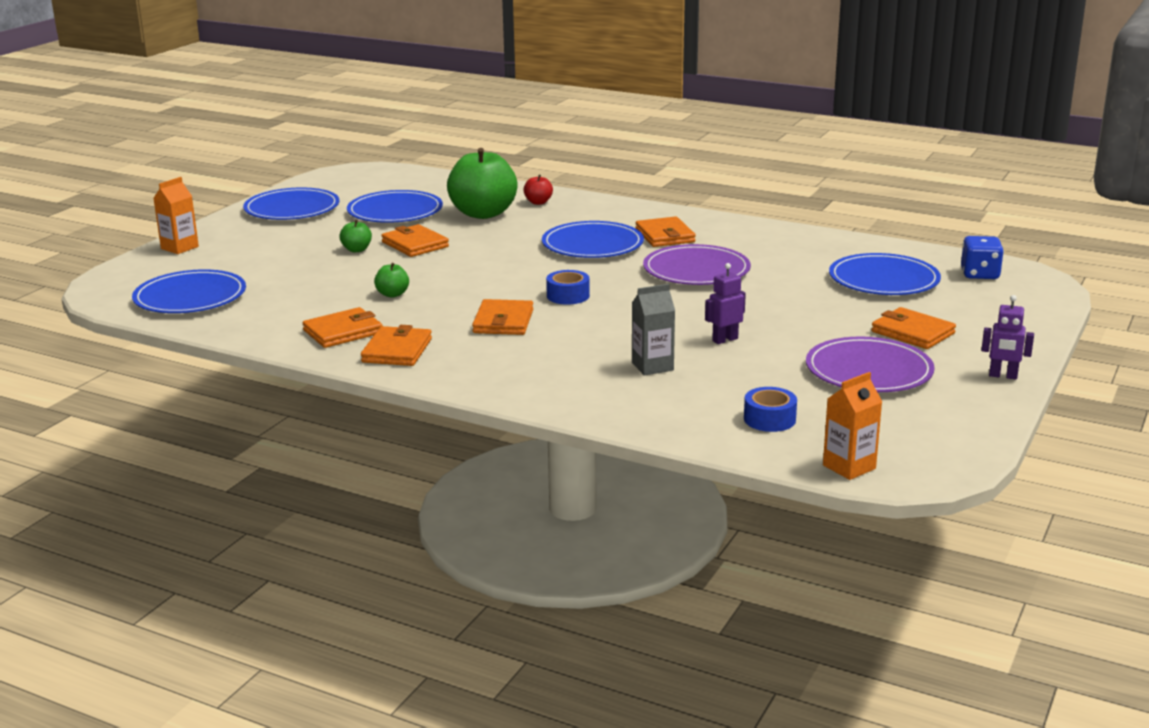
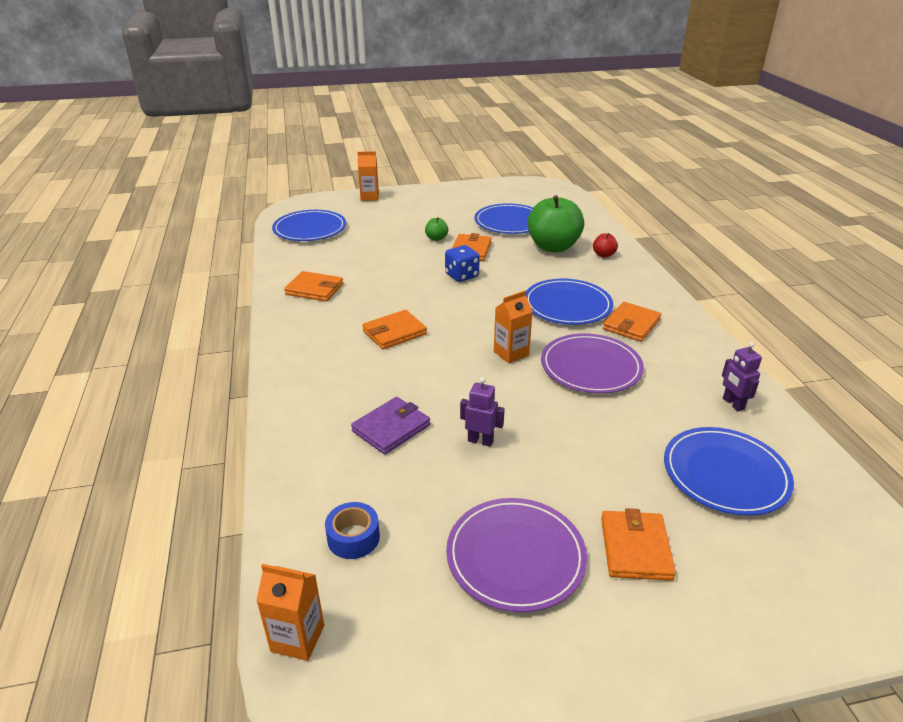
camera: 50 degrees right, 10 degrees up
(292, 209) = (465, 196): blue plate -> none
(392, 294) = (387, 278): green apple -> none
(397, 350) = (307, 318): orange wallet -> none
(568, 296) = (468, 336): blue tape -> none
(625, 289) = (511, 353): none -> orange carton
(652, 366) = (391, 428): grey carton -> purple wallet
(979, 274) = (841, 534): blue dice -> blue dice (462, 276)
(1003, 376) = (617, 671): purple robot -> purple robot (733, 404)

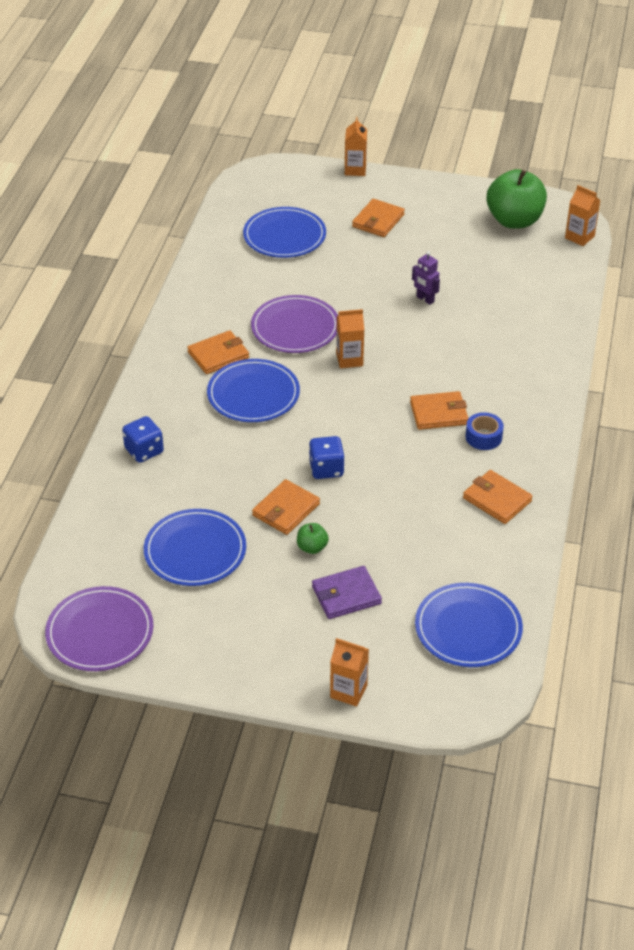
camera: 155 degrees left, 10 degrees up
(353, 537) = (536, 269): blue tape -> blue tape (483, 437)
(391, 428) = (484, 326): purple wallet -> purple wallet (346, 595)
(515, 556) = (447, 236): purple plate -> purple plate (100, 632)
(553, 247) = (186, 483): green apple -> green apple (514, 220)
(603, 255) = (144, 451): red apple -> blue dice
(733, 404) = (223, 270): purple robot -> none
(776, 659) = (355, 170): none -> orange carton

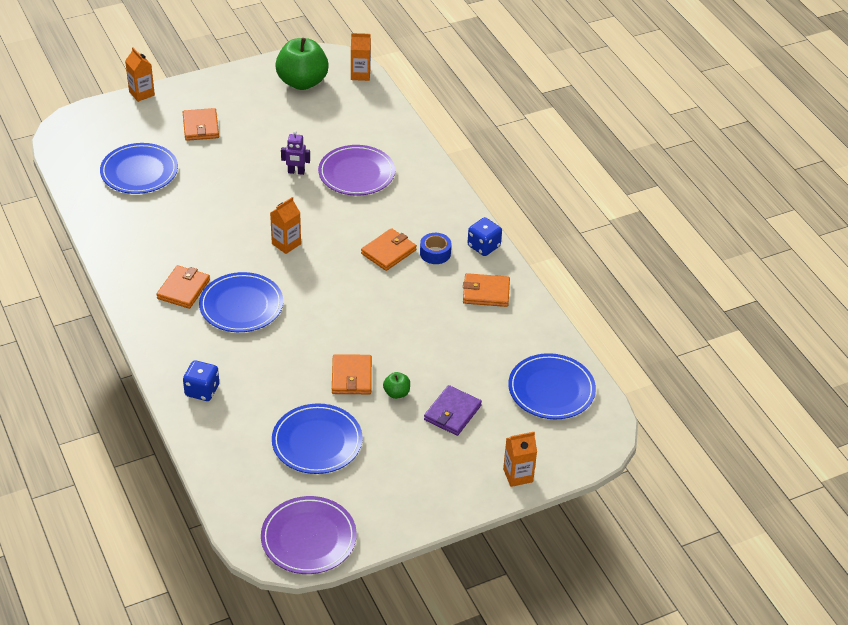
camera: 40 degrees left, 0 degrees up
(295, 328) = (221, 239): purple plate -> purple plate (356, 173)
(326, 469) = (350, 332): blue dice -> blue dice (483, 246)

